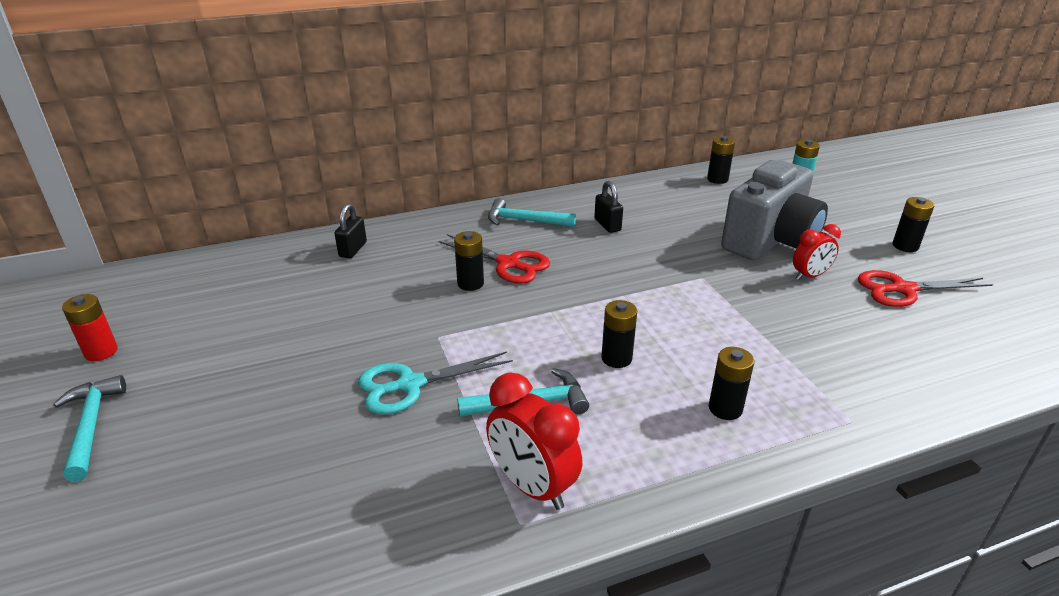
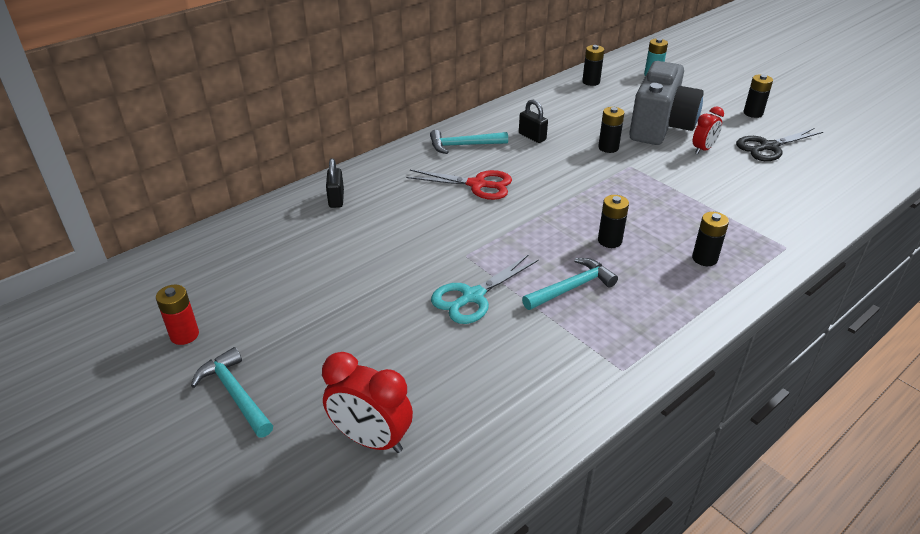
camera: 20 degrees left, 5 degrees up
(470, 283) = (459, 207): black battery -> black battery (608, 148)
(532, 486) = (613, 343): red clock -> red clock (371, 439)
(903, 289) = (768, 147): red scissors -> black scissors

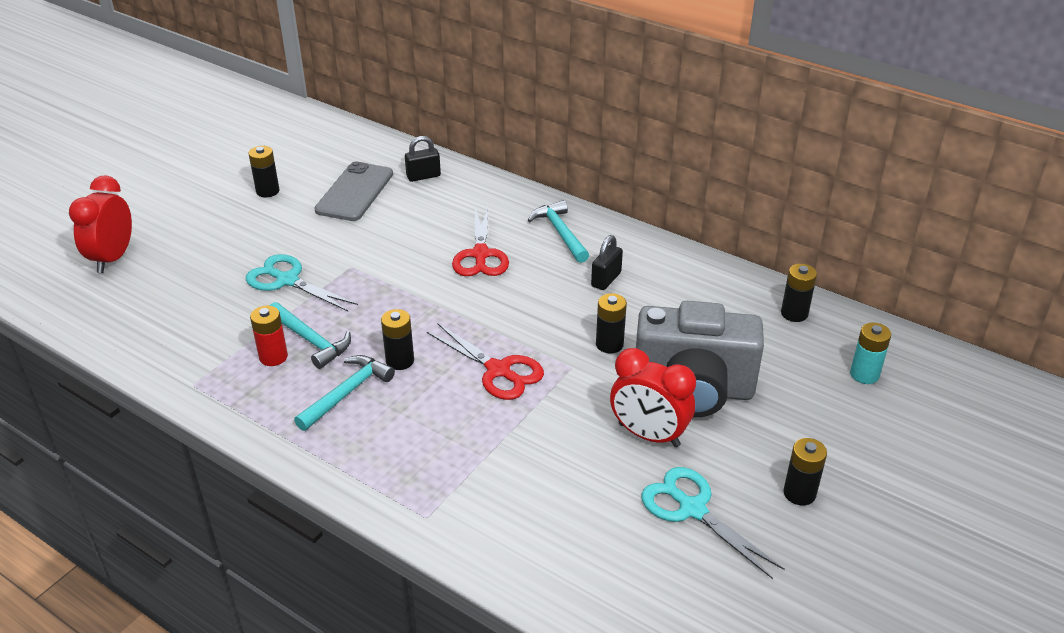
camera: 75 degrees right, 0 degrees up
(184, 335) = (222, 153): red battery -> red battery (273, 357)
(235, 394) = (160, 190): turquoise hammer -> turquoise hammer (346, 393)
(338, 242) = (355, 192): none -> grey phone
(629, 196) = (498, 370): none -> red scissors
(703, 149) = (649, 435): red clock -> red clock, size x1.57
(704, 258) = (383, 439): black battery -> black battery (267, 191)
(768, 147) = (692, 509): black scissors -> turquoise scissors

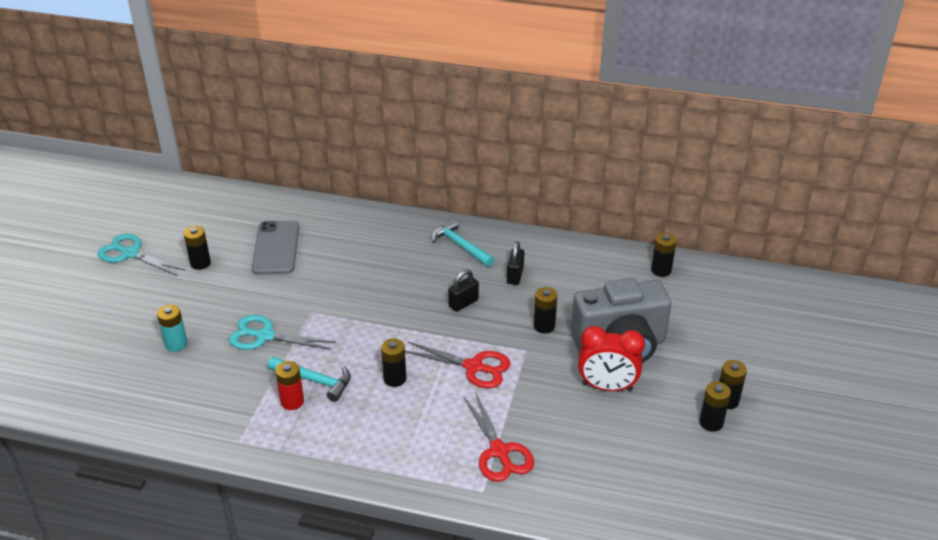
camera: 20 degrees left, 0 degrees up
(113, 258) = (100, 353): red clock -> none
(346, 393) = (368, 415): turquoise hammer -> none
(423, 176) = (325, 222): black padlock -> black padlock (463, 303)
(480, 255) = (409, 278): red scissors -> red scissors (499, 451)
(692, 509) = (663, 432): turquoise scissors -> turquoise scissors (130, 253)
(763, 515) = (711, 423): none -> black battery
(864, 374) = (728, 304): turquoise battery -> turquoise battery (176, 344)

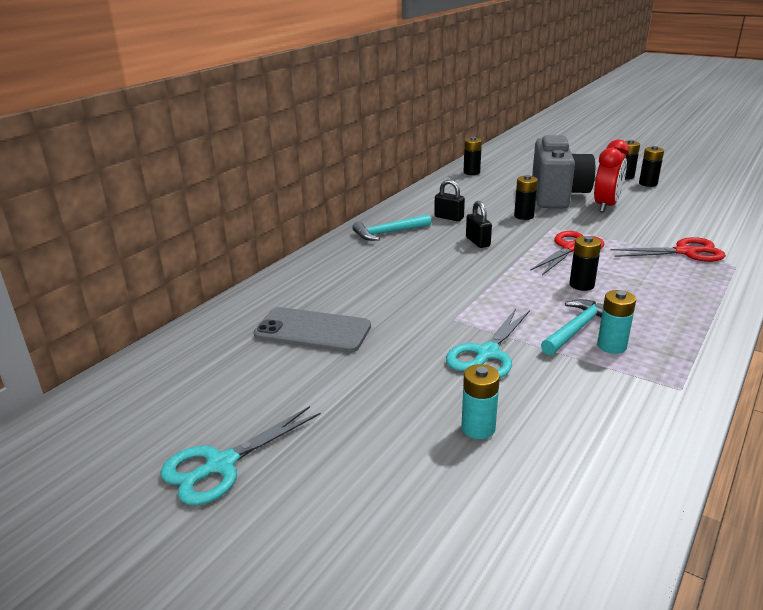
camera: 70 degrees left, 10 degrees down
(200, 263) = (301, 393): black battery -> none
(292, 401) = (611, 346): red battery -> turquoise battery

